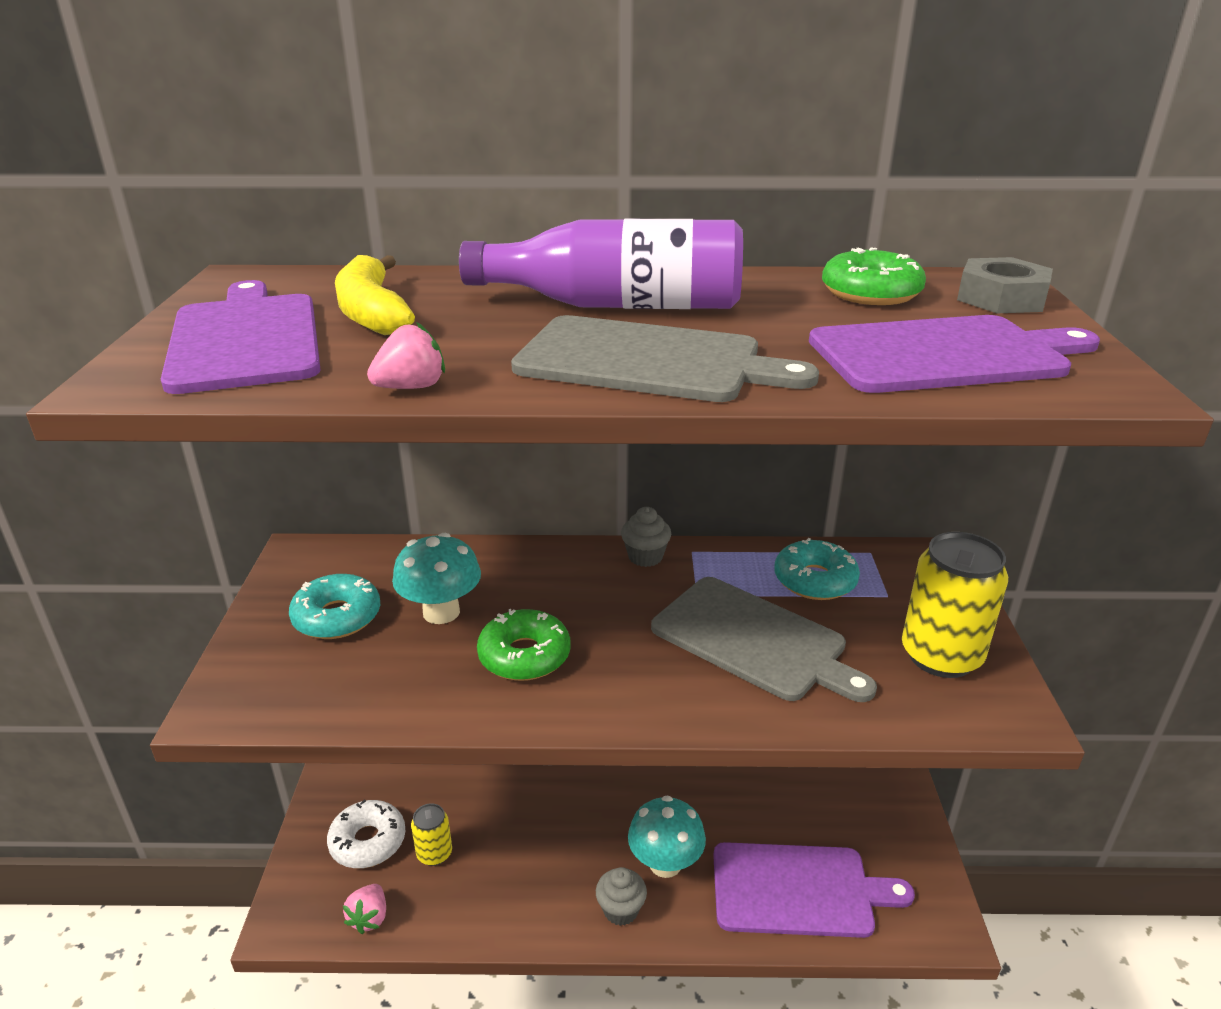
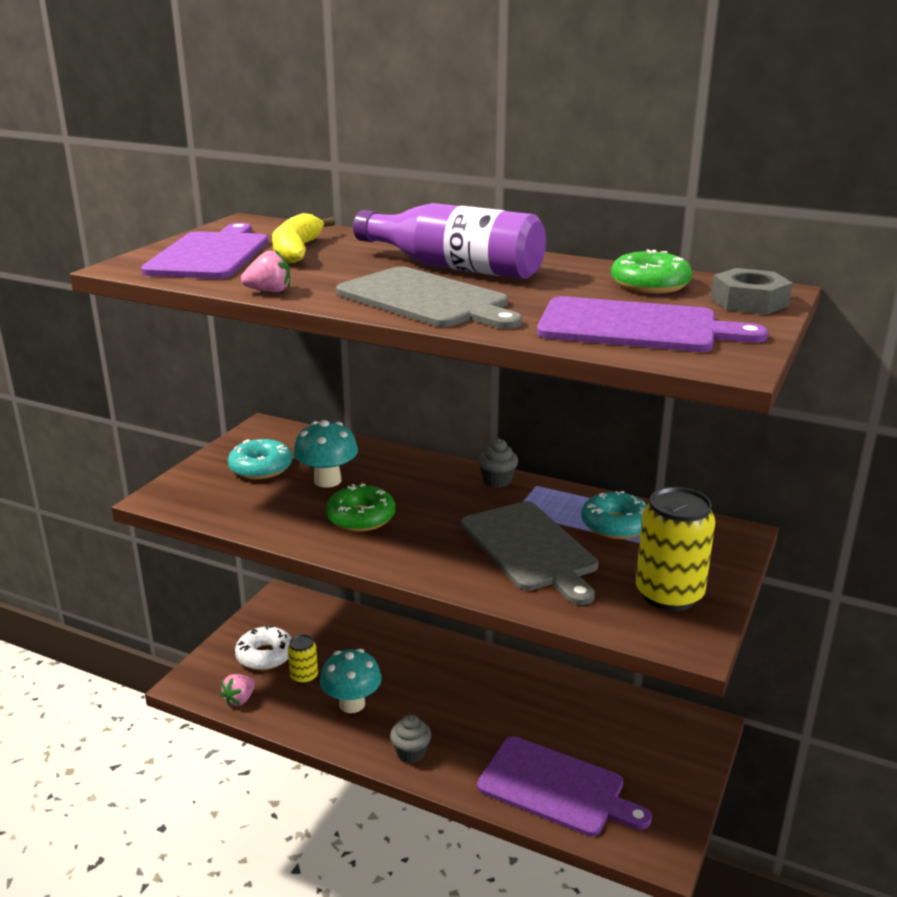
camera: 25 degrees right, 5 degrees down
(665, 863) = (463, 736): turquoise mushroom -> turquoise mushroom (352, 704)

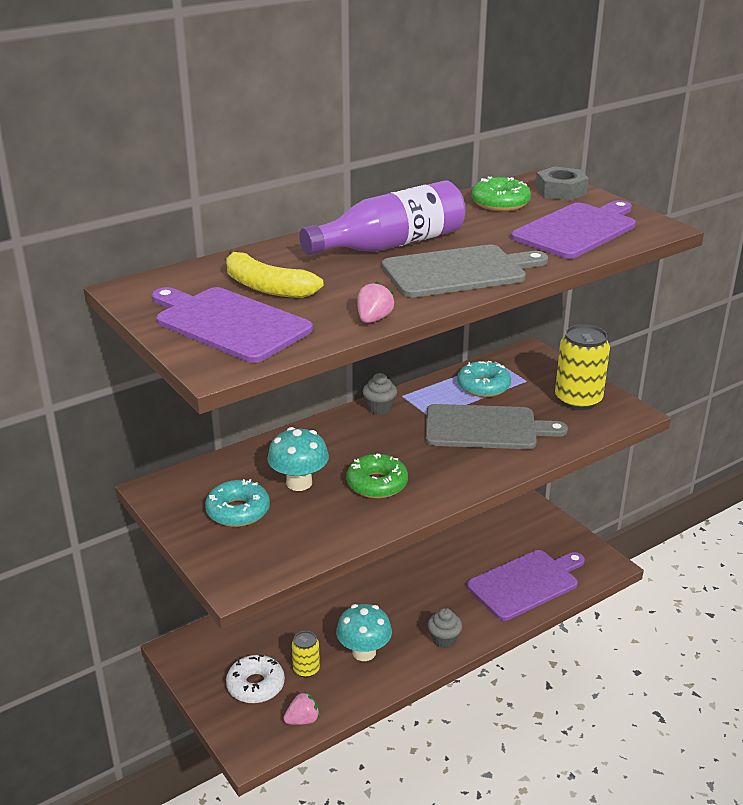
camera: 60 degrees left, 5 degrees up
(240, 699) = (302, 720): pink strawberry -> pink strawberry turned 90 degrees counterclockwise

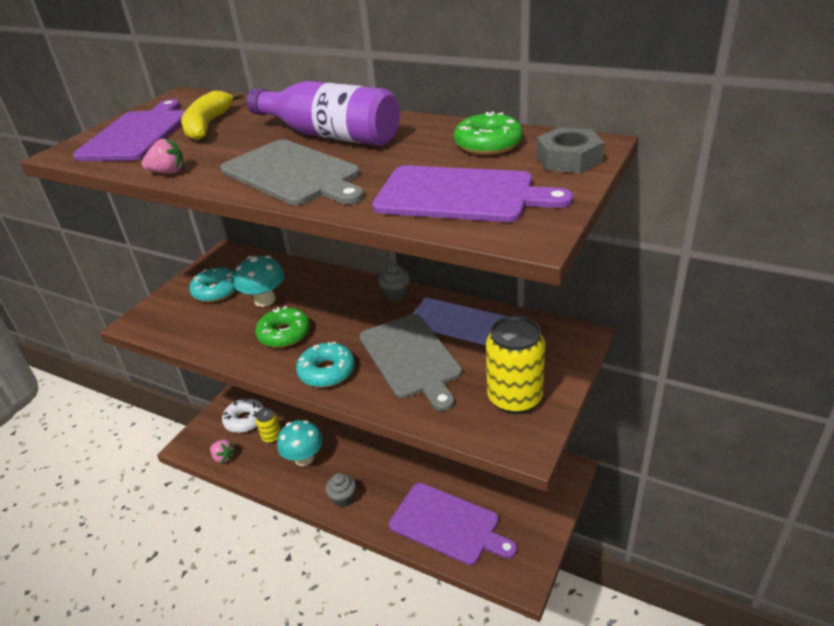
camera: 65 degrees right, 5 degrees up
(483, 386) = (482, 332): turquoise donut -> turquoise donut (327, 372)

